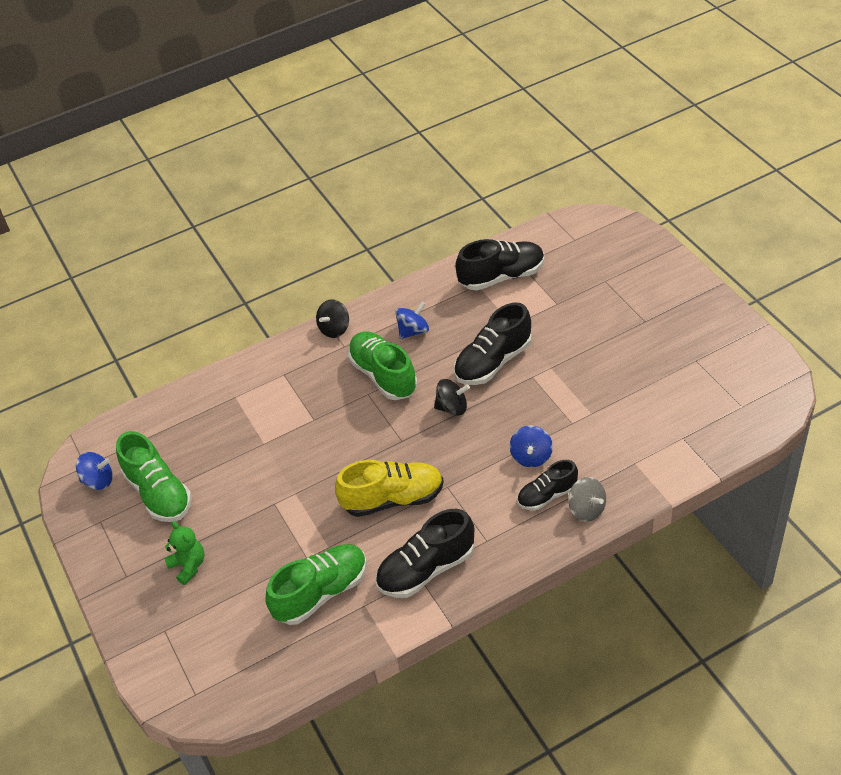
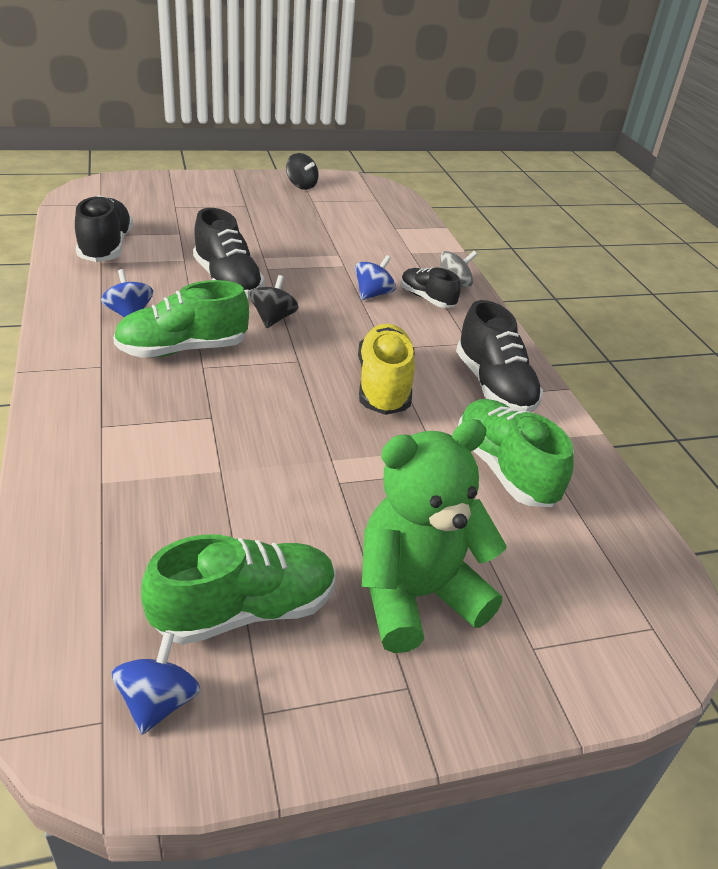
camera: 85 degrees left, 10 degrees down
(188, 566) = (416, 596): green teddy bear -> green teddy bear, size x2.02
(334, 329) = (60, 366): black spinning top -> black spinning top (301, 185)
(531, 456) = (373, 294): blue spinning top -> blue spinning top turned 75 degrees counterclockwise
(547, 495) = (427, 299): black shoe -> black shoe turned 150 degrees clockwise

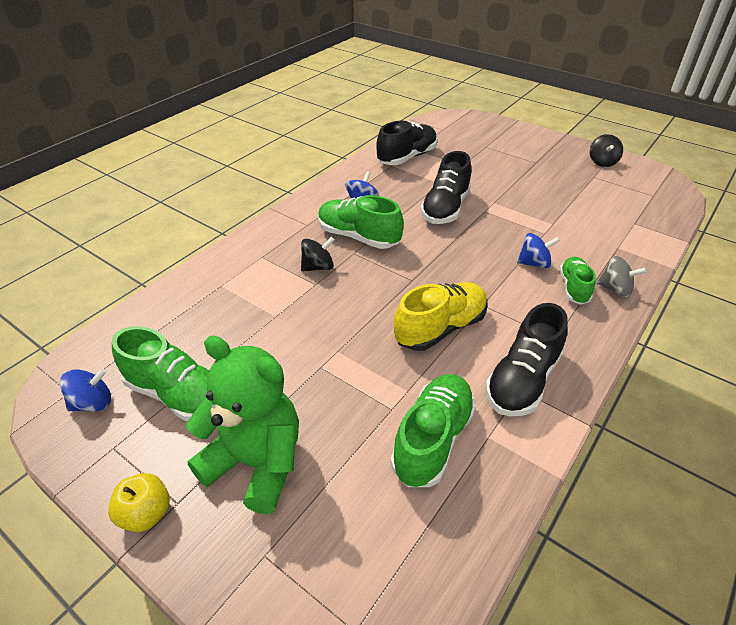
camera: 55 degrees right, 5 degrees up
(273, 319) = (437, 245): black spinning top -> black spinning top (318, 267)
(398, 722) = (146, 513): none -> yellow apple
(427, 299) = (573, 288): black shoe -> green shoe

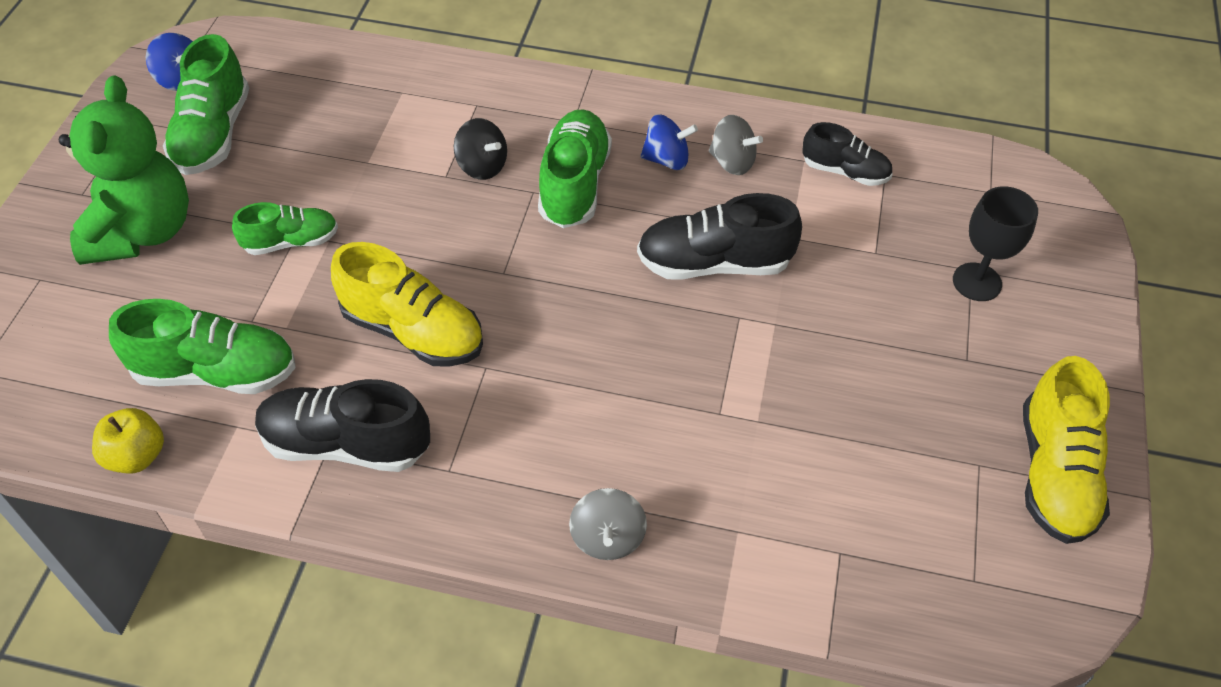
camera: 65 degrees right, 10 degrees up
(146, 513) = (65, 178): yellow apple -> yellow apple (136, 456)
(378, 184) = (732, 162): none -> grey spinning top
(407, 157) = (845, 172): black shoe -> black shoe, size x0.63
(493, 147) = (977, 282): none -> black goblet
(534, 263) = (621, 413): blue spinning top -> none
(573, 288) = (582, 477): green shoe -> green shoe (291, 242)
(602, 162) = (1054, 473): black spinning top -> yellow shoe

